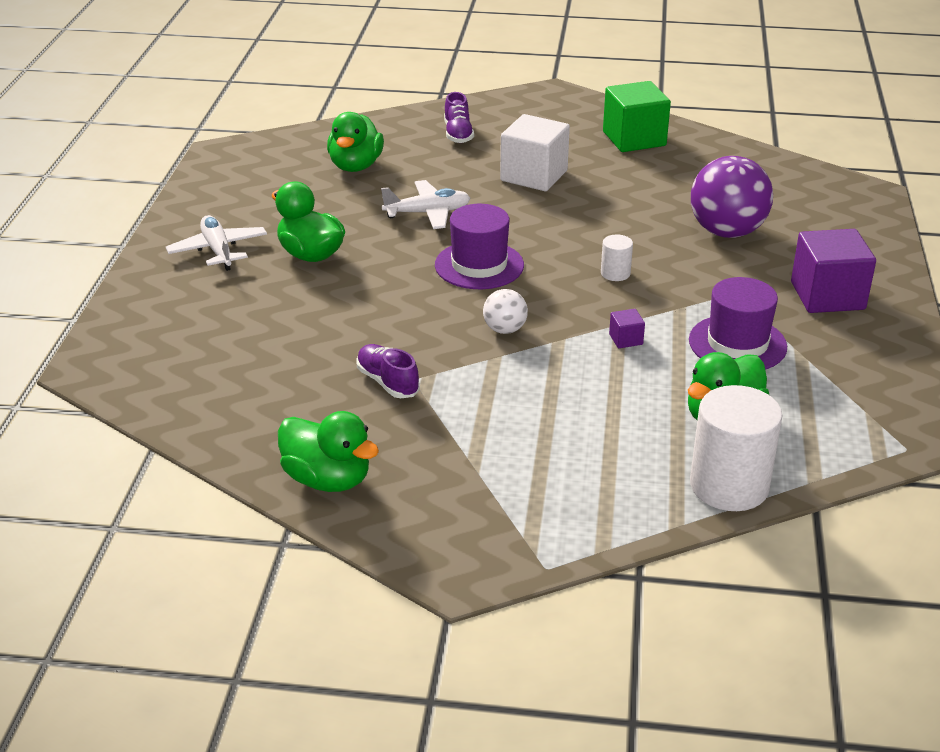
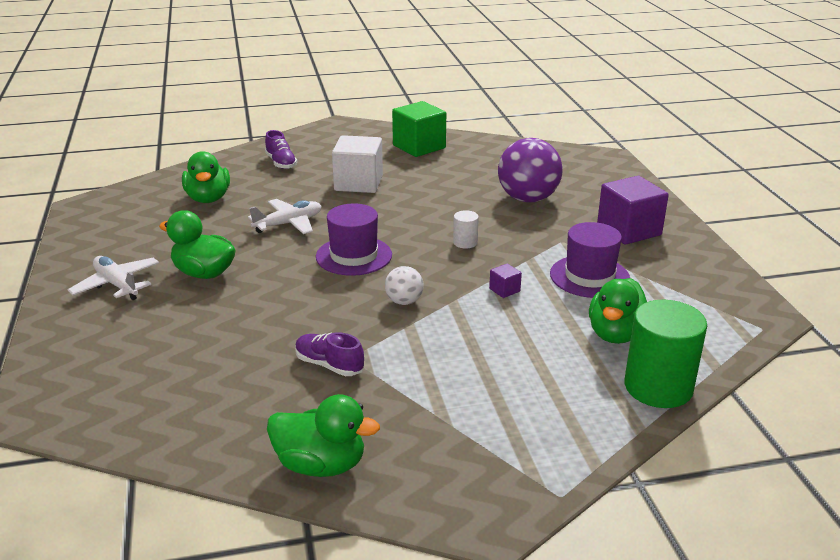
camera: 20 degrees left, 5 degrees down
(729, 486) = (658, 387): white cylinder -> green cylinder

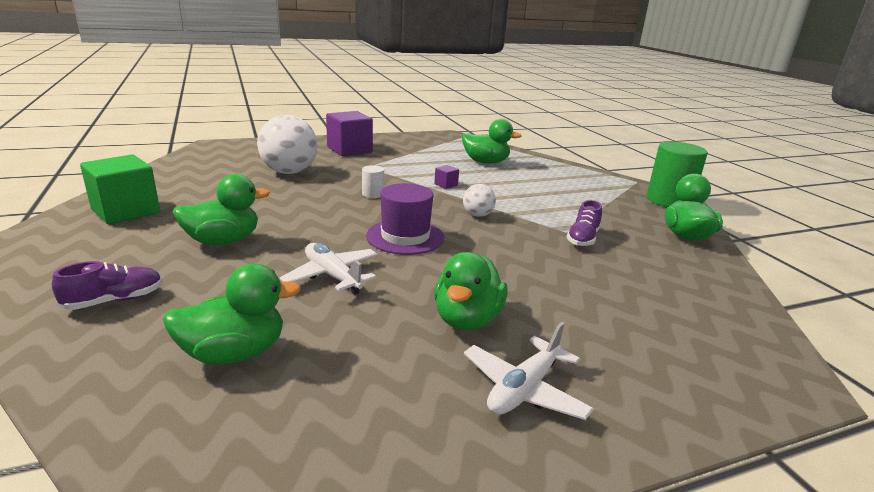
camera: 100 degrees left, 5 degrees down
(358, 183) = (223, 241): white cube -> green duck
(528, 199) = (289, 172): purple ball -> white ball
(589, 276) = (418, 163): purple hat -> none
(658, 387) = (531, 158): green cylinder -> green cylinder (668, 200)

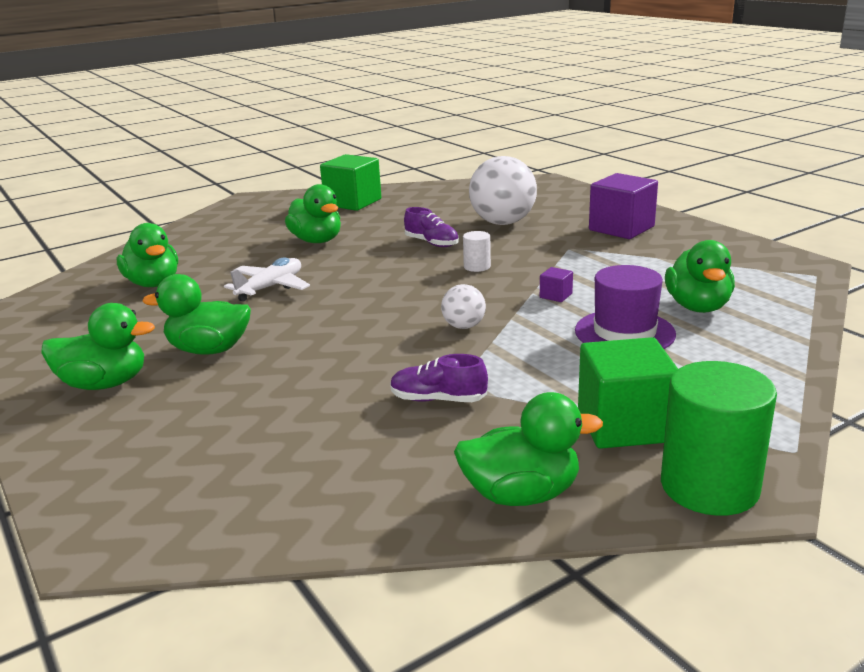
camera: 80 degrees right, 0 degrees up
(115, 300) = (213, 239): purple shoe -> purple shoe (432, 243)
(405, 236) = (371, 300): purple hat -> purple hat (624, 332)
(524, 389) = (105, 384): white plane -> green duck
(615, 203) = (624, 425): none -> green cube

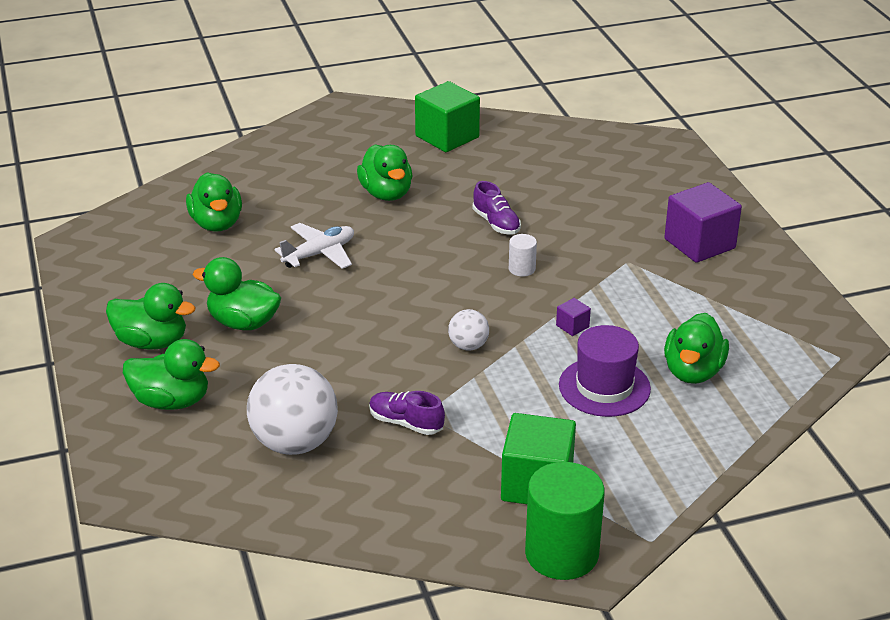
camera: 15 degrees right, 10 degrees up
(503, 222) = (584, 206): white ball -> white ball (295, 443)
(521, 494) = (422, 525): green duck -> green duck (172, 401)

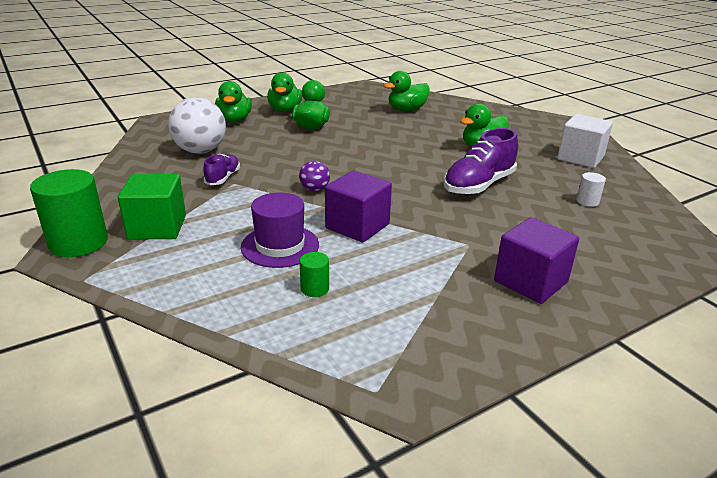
camera: 75 degrees right, 5 degrees down
(319, 254) = (394, 136): white plane -> none
(447, 137) = (580, 158): green cube -> white cube
(468, 346) = (314, 189): white ball -> purple ball
(496, 223) = (478, 185): purple shoe -> purple shoe, size x1.78
(522, 269) = (424, 200): white cylinder -> white cylinder (587, 201)
(572, 326) = (357, 226): purple cube -> purple cube, size x2.32
(693, 372) = (314, 289): green duck -> green cylinder

